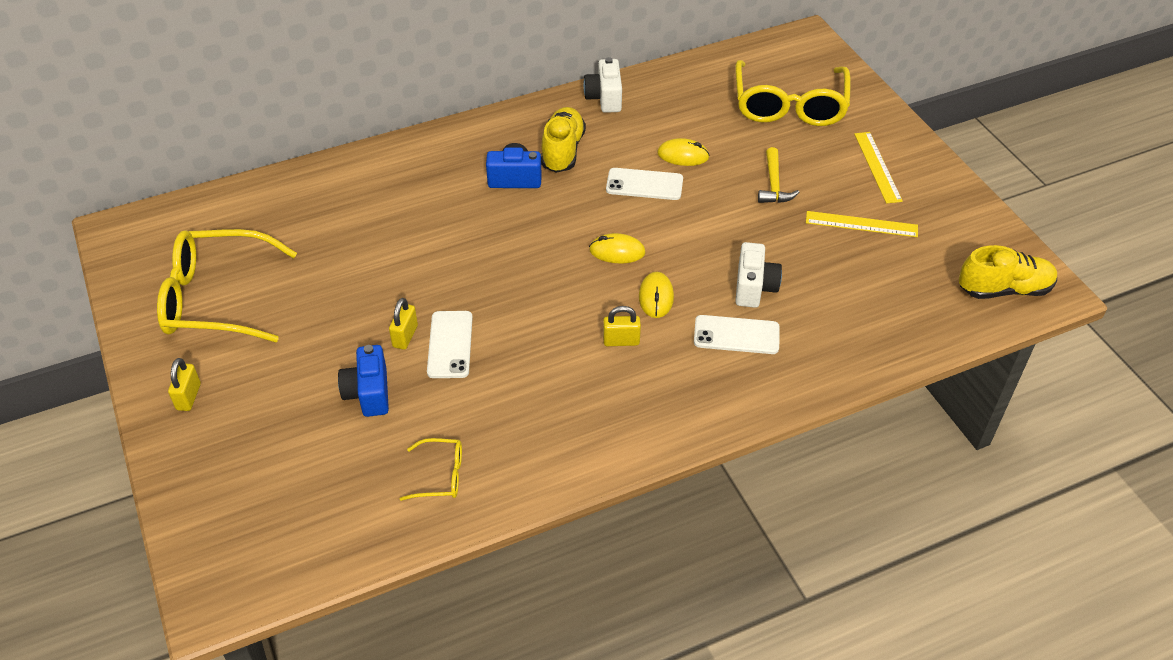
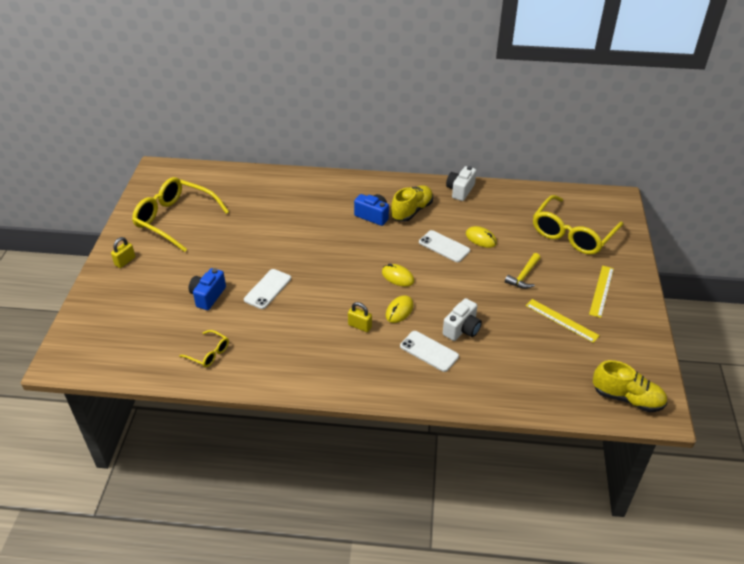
camera: 30 degrees right, 5 degrees down
(405, 336) = (249, 275): yellow padlock -> none

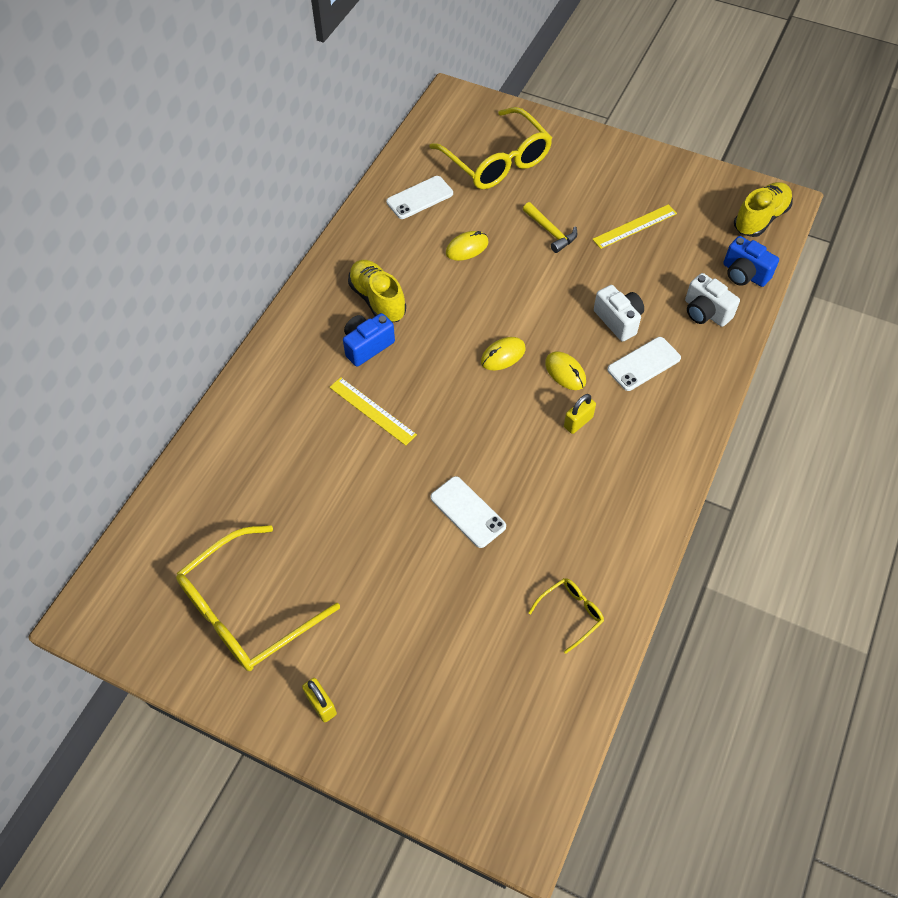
camera: 70 degrees left, 15 degrees up
(208, 296) = (453, 593): blue camera -> blue camera (744, 274)
(444, 246) = (465, 289): white phone -> white phone (420, 198)
(460, 190) = (360, 235): white camera -> white camera (705, 312)
(601, 291) = (601, 175): yellow ruler -> yellow ruler (372, 411)

